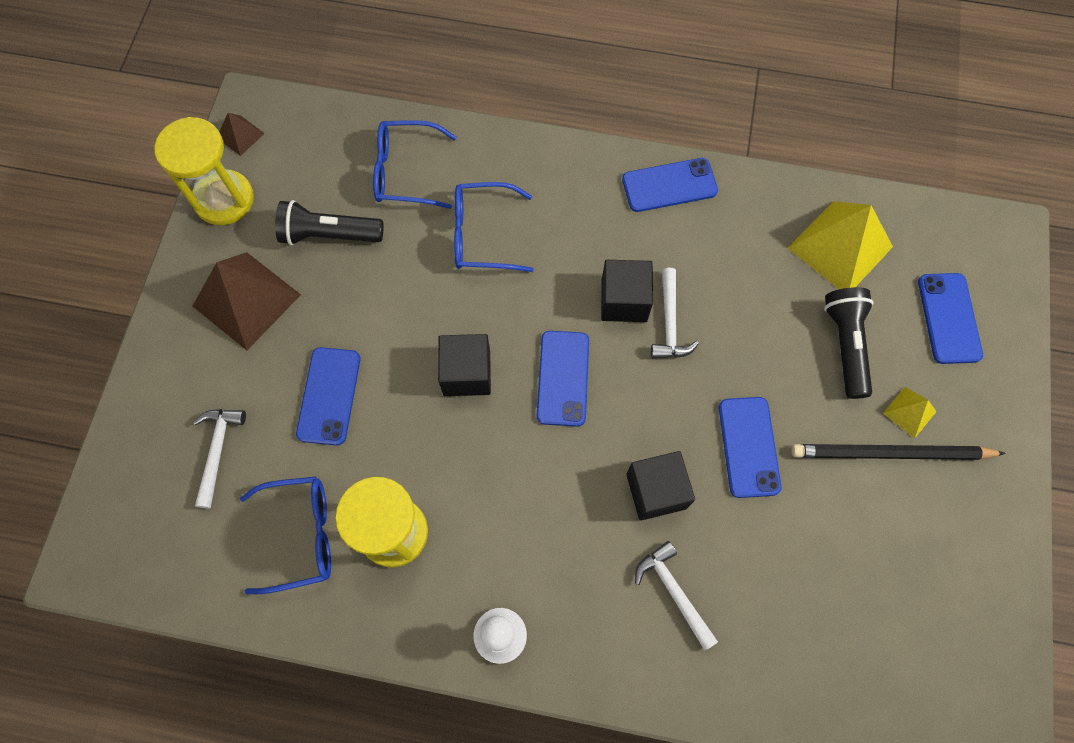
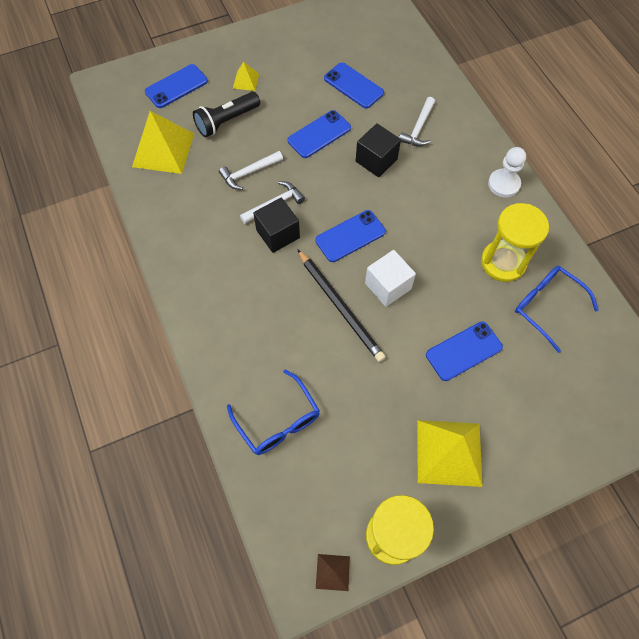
camera: 125 degrees left, 5 degrees down
(218, 451) = (548, 388): white hammer -> white hammer (249, 173)
(247, 300) = (449, 452): brown pyramid -> yellow pyramid
(329, 234) = (362, 436): black flashlight -> none
(466, 373) = (388, 286): black cube -> white cube
(483, 235) = (290, 338): blue glasses -> none
(669, 185) = (177, 254): blue phone -> blue phone (353, 86)
(890, 454) = (275, 79): black pencil -> black pencil (340, 307)

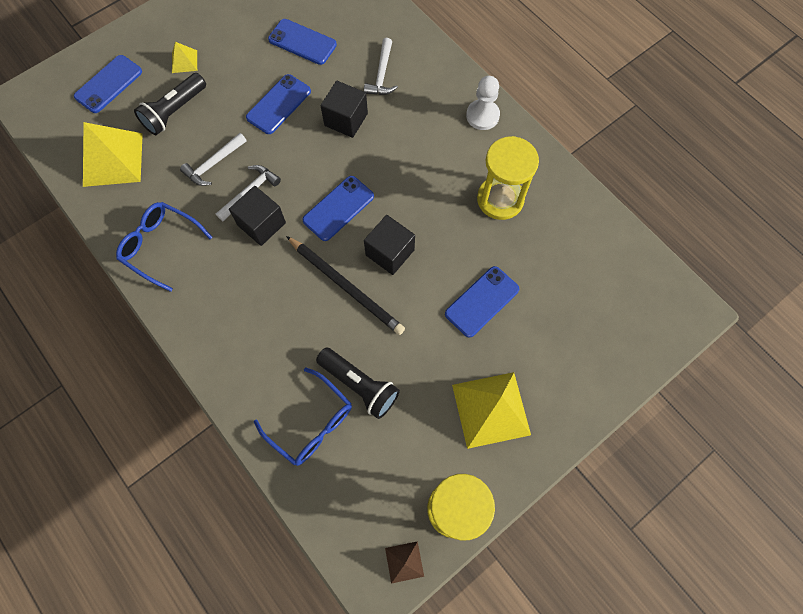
camera: 15 degrees left, 5 degrees up
(331, 398) = (360, 385): none -> black flashlight
(388, 286) = (390, 252): white cube -> black cube
(547, 307) = (553, 235): blue glasses -> blue glasses (161, 246)

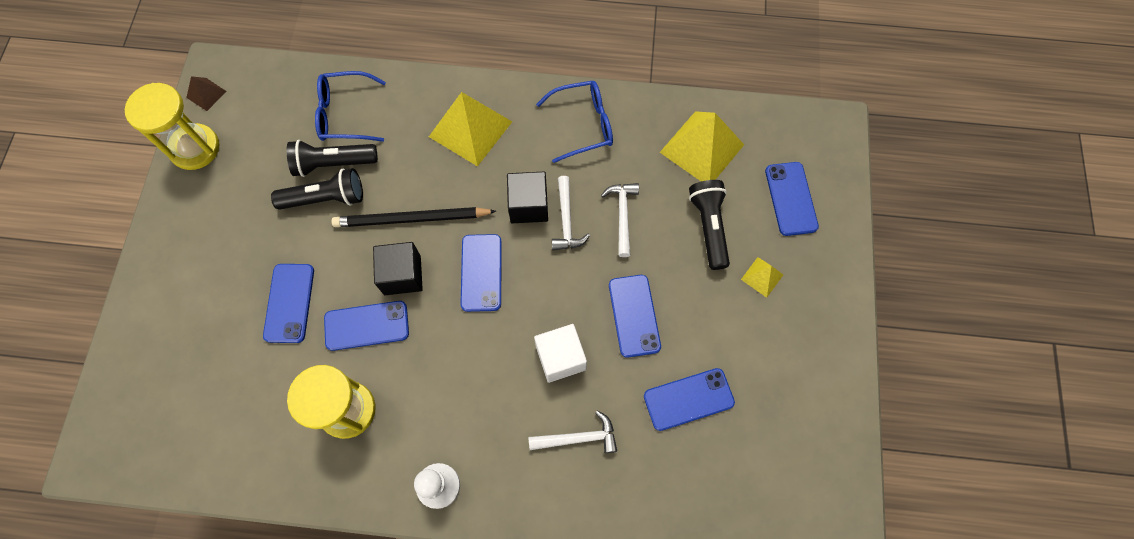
camera: 135 degrees right, 0 degrees up
(346, 119) = (560, 358): black cube -> white cube
(382, 74) = (578, 438): white hammer -> white hammer turned 120 degrees clockwise
(390, 360) = (326, 198): none -> black flashlight
(443, 240) = (367, 325): none -> blue phone
(490, 409) = (217, 230): yellow pyramid -> yellow pyramid (470, 129)

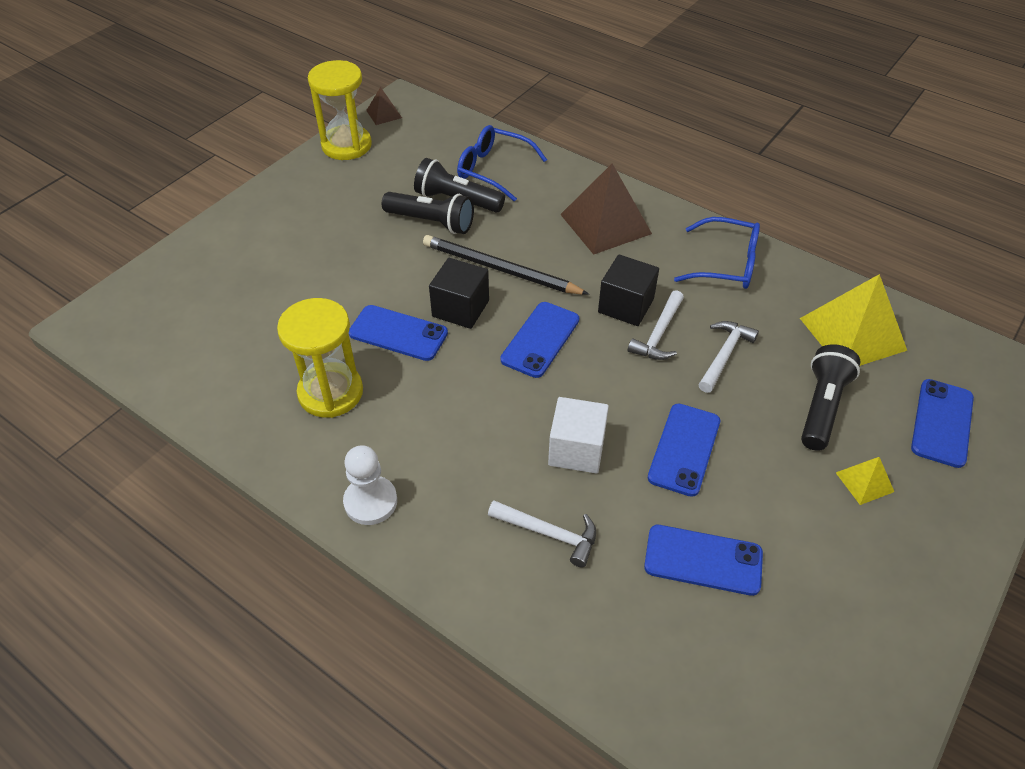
camera: 30 degrees right, 20 degrees down
(289, 303) = (341, 285): blue phone -> none
(470, 129) = (605, 224): yellow pyramid -> brown pyramid

